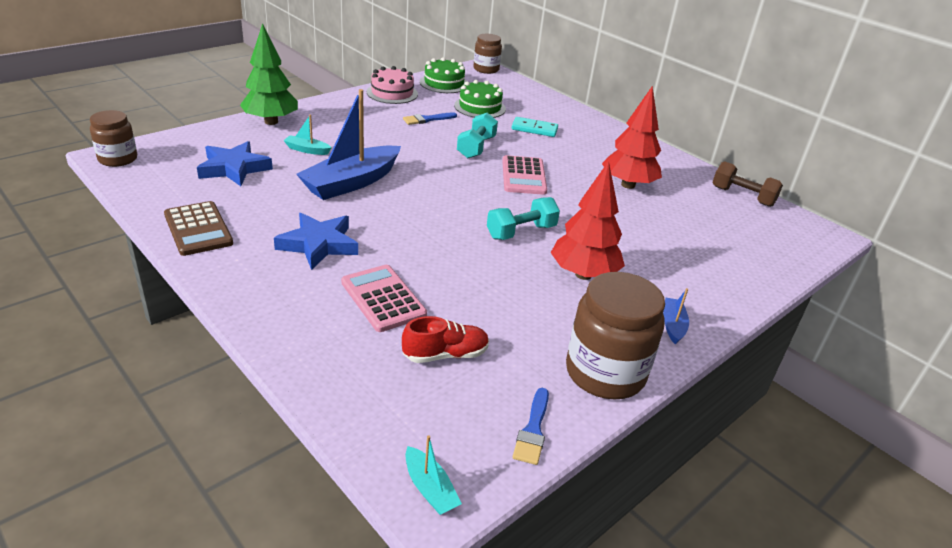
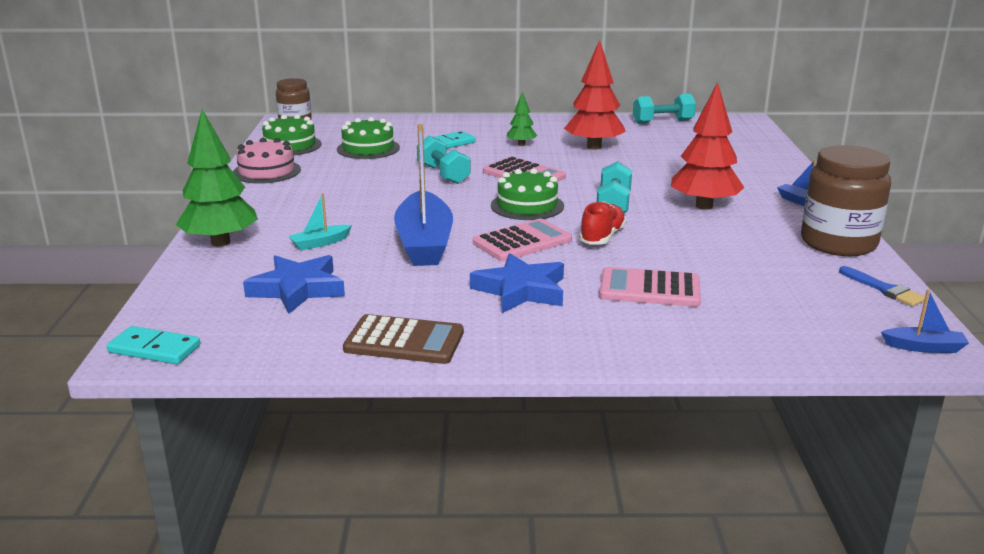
camera: 45 degrees left, 10 degrees down
(118, 159) = (154, 349): brown jar -> turquoise domino
(400, 217) = (522, 242): none -> pink calculator
(427, 119) = (353, 175): blue brush -> none
(430, 489) = (924, 347): turquoise boat -> blue boat
(445, 355) = (760, 290): red shoe -> red shoe (602, 237)
(467, 197) = (527, 206): none -> green cake
(581, 155) = (521, 144): none -> green tree
(742, 196) = (663, 122): brown dumbbell -> turquoise dumbbell

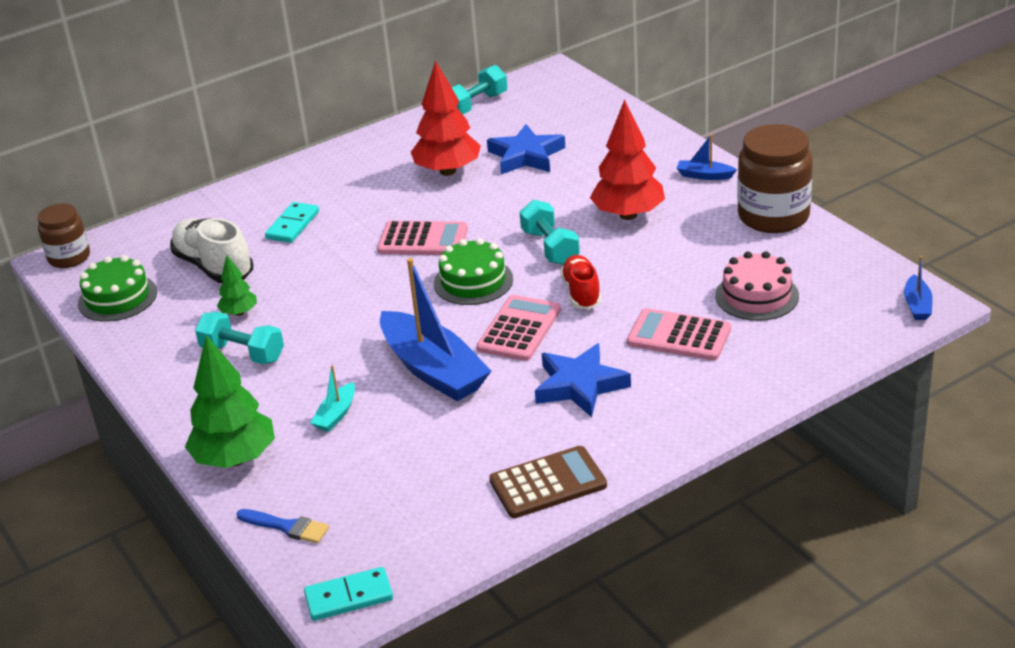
camera: 30 degrees left, 10 degrees up
(266, 171) = (146, 346): pink cake -> pink cake (757, 296)
(297, 289) = (387, 476): blue star -> blue star (526, 156)
(368, 148) = (214, 267): green cake -> white shoe
(443, 174) = (342, 272): turquoise dumbbell -> turquoise dumbbell (242, 353)
(521, 144) = (370, 196): green tree -> green tree (239, 313)
(649, 289) = (679, 336): pink calculator -> pink calculator turned 45 degrees clockwise
(884, 289) = (847, 256): blue brush -> blue brush (287, 527)
(924, 347) = (917, 305): blue boat -> blue boat turned 120 degrees clockwise

